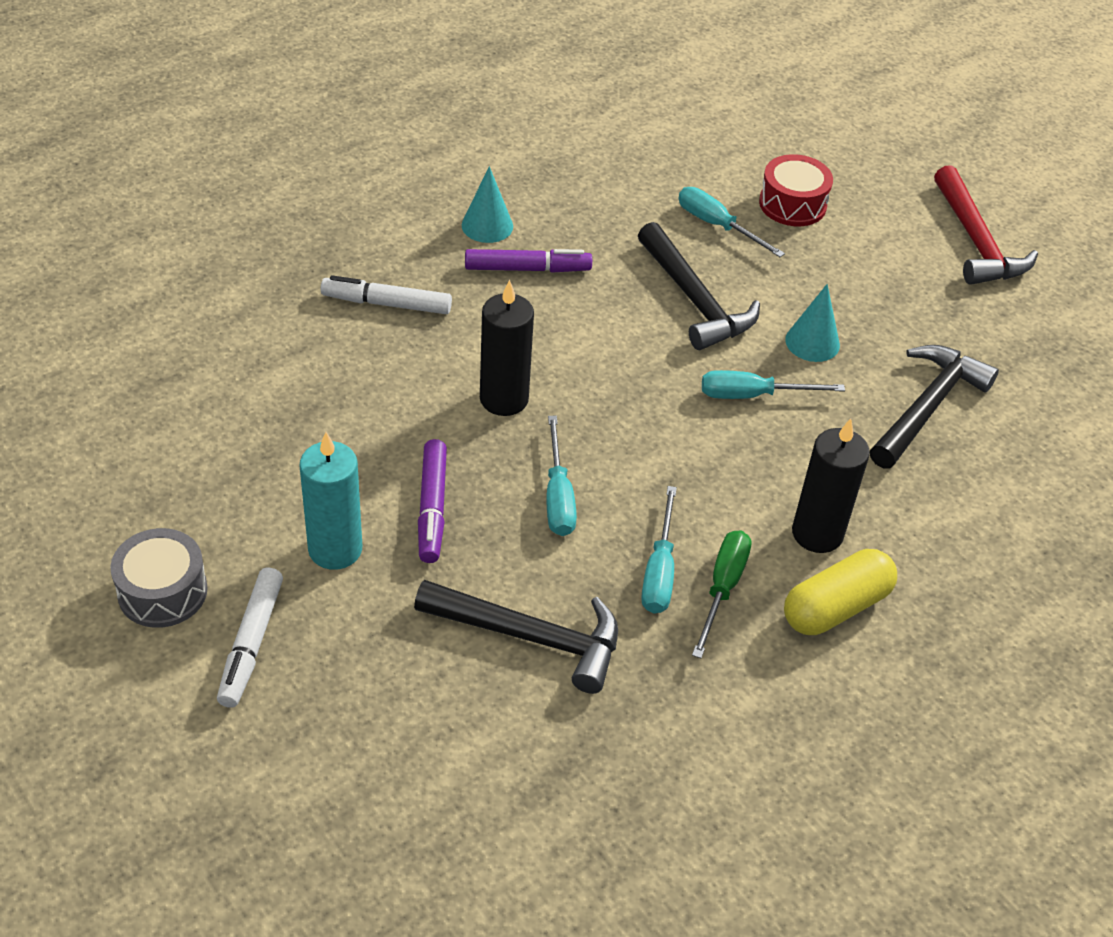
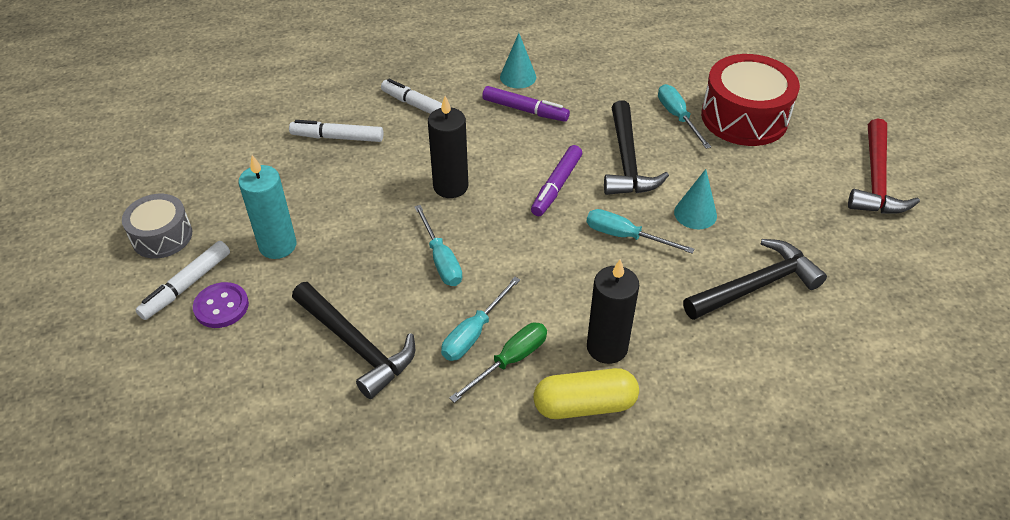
camera: 30 degrees right, 0 degrees up
(305, 379) = (337, 137): none -> white marker
(321, 653) = (221, 306): none -> purple button
(432, 508) = (355, 240): purple marker -> purple marker (556, 186)
(558, 496) = (441, 259): turquoise screwdriver -> turquoise screwdriver turned 45 degrees counterclockwise
(792, 204) = (744, 117): red drum -> red drum, size x1.66

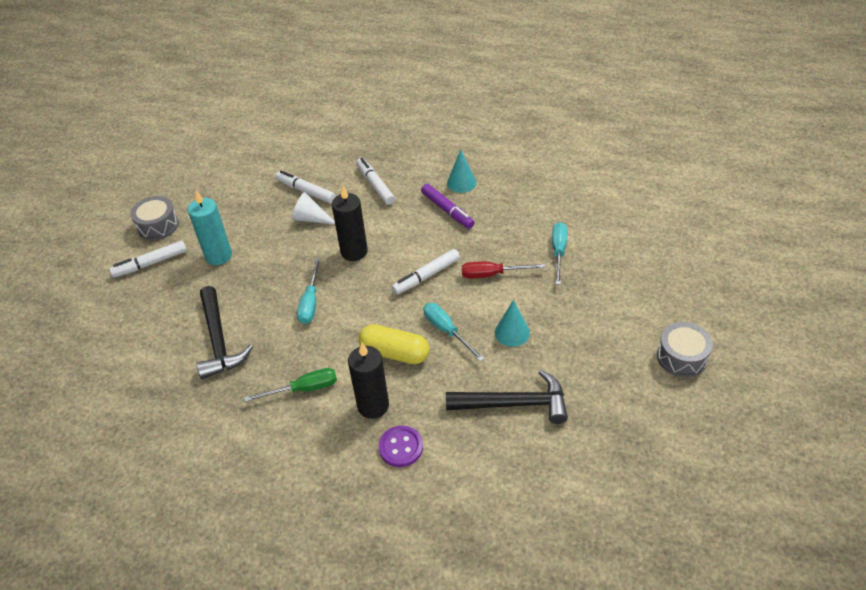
camera: 30 degrees right, 0 degrees up
(221, 306) = (160, 285): purple button -> purple button (401, 447)
(368, 166) = (311, 219): none -> white cone
(474, 333) = (295, 361): turquoise screwdriver -> none
(556, 186) = (426, 276): purple marker -> white marker
(584, 405) = (328, 439): yellow capsule -> yellow capsule (394, 353)
(627, 161) = (492, 274): black hammer -> red screwdriver
(744, 117) = (612, 269): red drum -> none
(876, 180) = (681, 357): red hammer -> grey drum

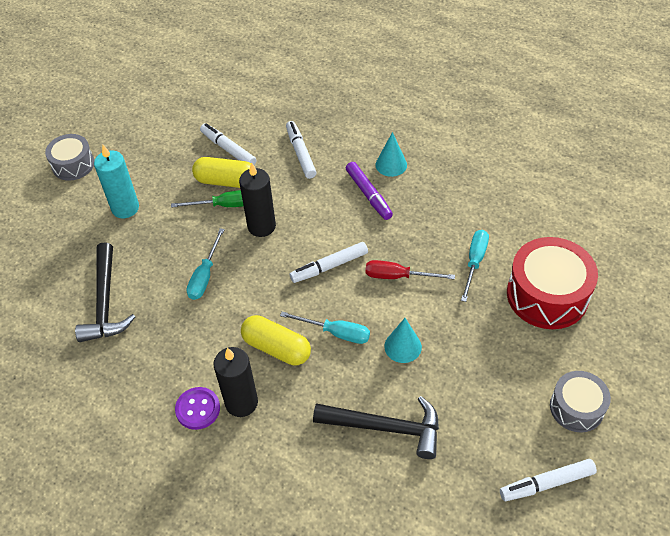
camera: 10 degrees right, 5 degrees up
(150, 263) = (57, 205): white marker -> white marker (546, 483)
(303, 389) = (176, 371): green screwdriver -> green screwdriver (224, 205)
(311, 219) = (226, 181): white cone -> yellow capsule
(401, 447) = (258, 454): purple button -> purple button (198, 409)
(447, 331) = (335, 333): turquoise screwdriver -> turquoise screwdriver turned 135 degrees clockwise
(630, 269) = (547, 295): none -> red drum

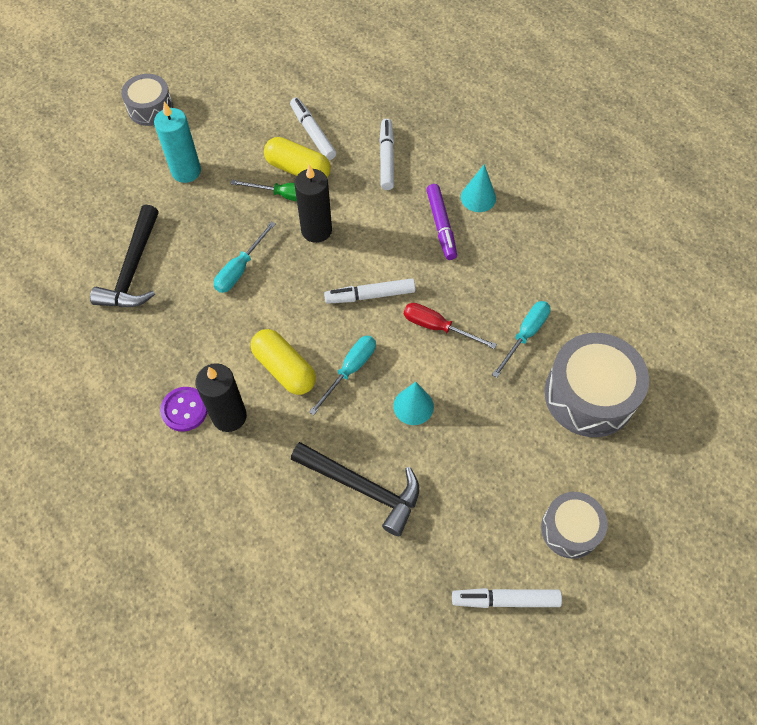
camera: 15 degrees right, 10 degrees up
(335, 333) = (350, 370): turquoise screwdriver -> turquoise screwdriver turned 90 degrees counterclockwise
(547, 295) = (589, 395): red drum -> grey drum

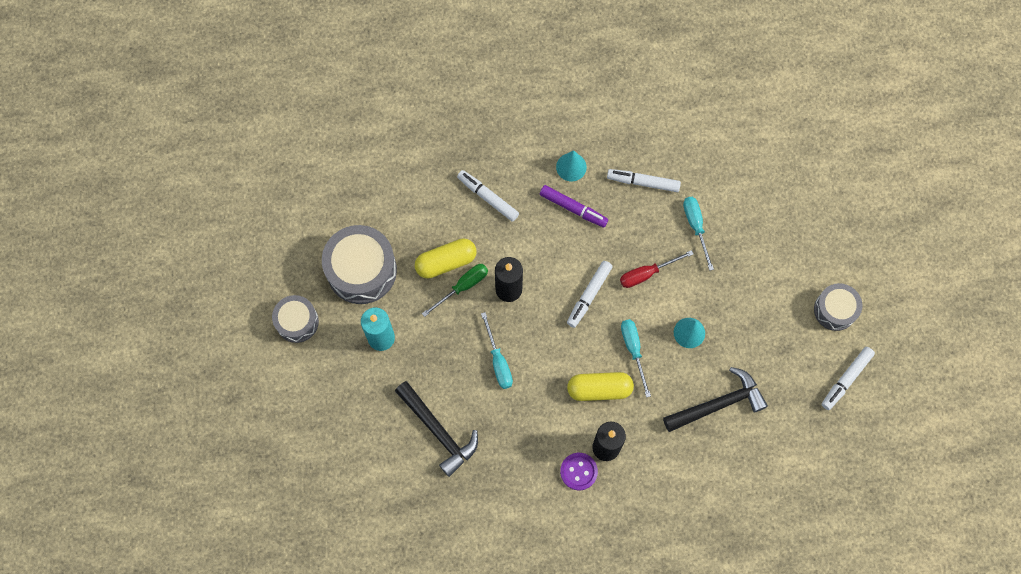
camera: 50 degrees left, 10 degrees up
(313, 133) = (422, 228): white marker -> white marker (643, 182)
(589, 395) = (765, 226): grey drum -> grey drum (361, 270)

